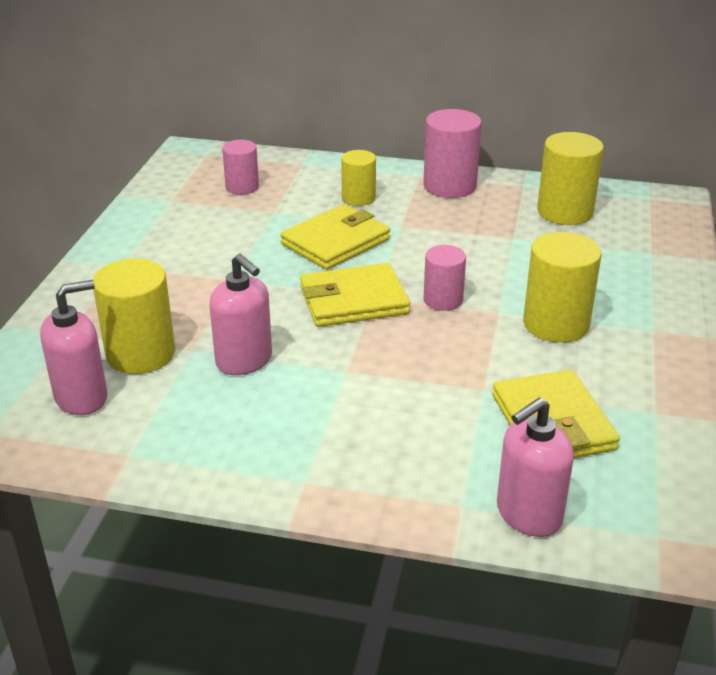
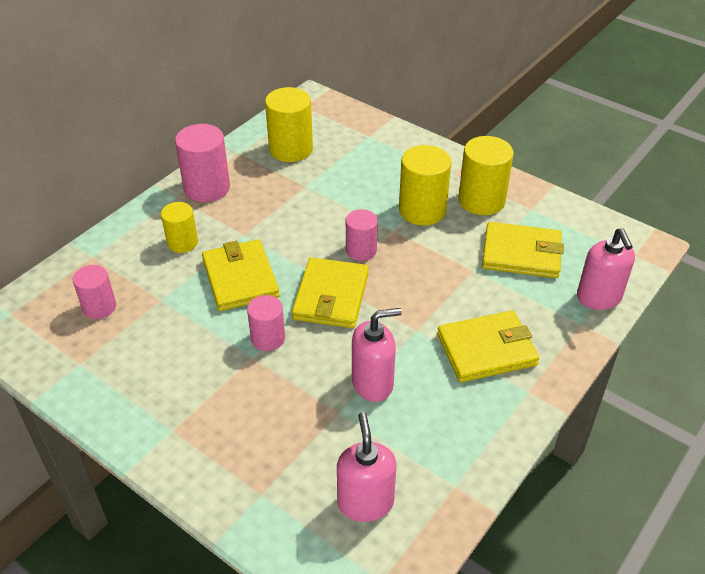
camera: 65 degrees left, 10 degrees up
(140, 354) = (325, 447): yellow cylinder -> yellow cylinder (481, 200)
(265, 280) = (268, 338): none -> pink cylinder
(352, 431) = (486, 349): none -> yellow wallet

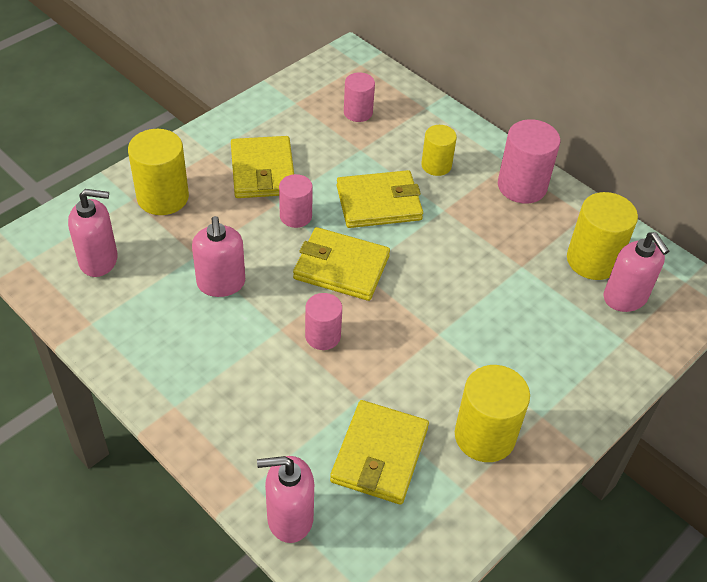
camera: 95 degrees right, 5 degrees up
(327, 134) = (625, 298): none -> pink soap dispenser
(361, 250) = (406, 301): pink cylinder -> pink cylinder (323, 336)
(422, 210) = (470, 369): yellow cylinder -> yellow cylinder (163, 197)
(486, 349) = (238, 383): yellow wallet -> yellow wallet (263, 171)

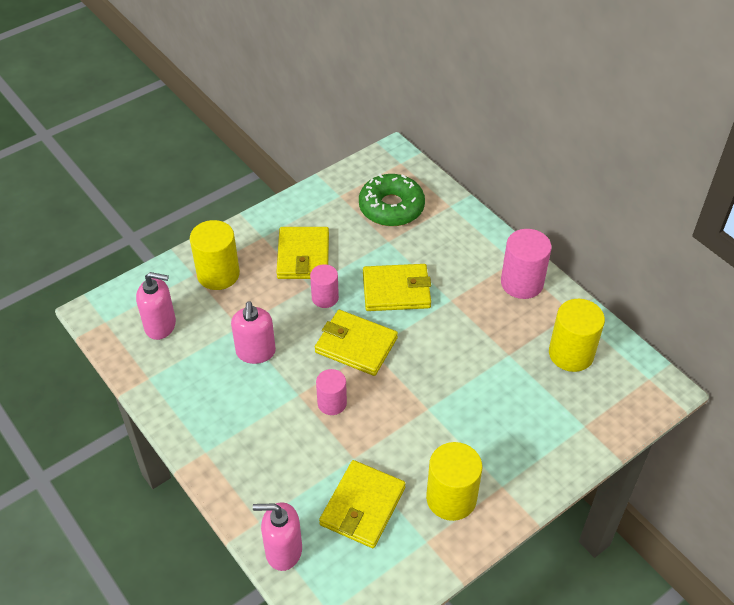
camera: 10 degrees right, 0 degrees up
(358, 112) = (391, 207): pink cylinder -> green donut
(436, 165) = (451, 259): yellow cylinder -> none
(625, 298) = (593, 389): pink soap dispenser -> none

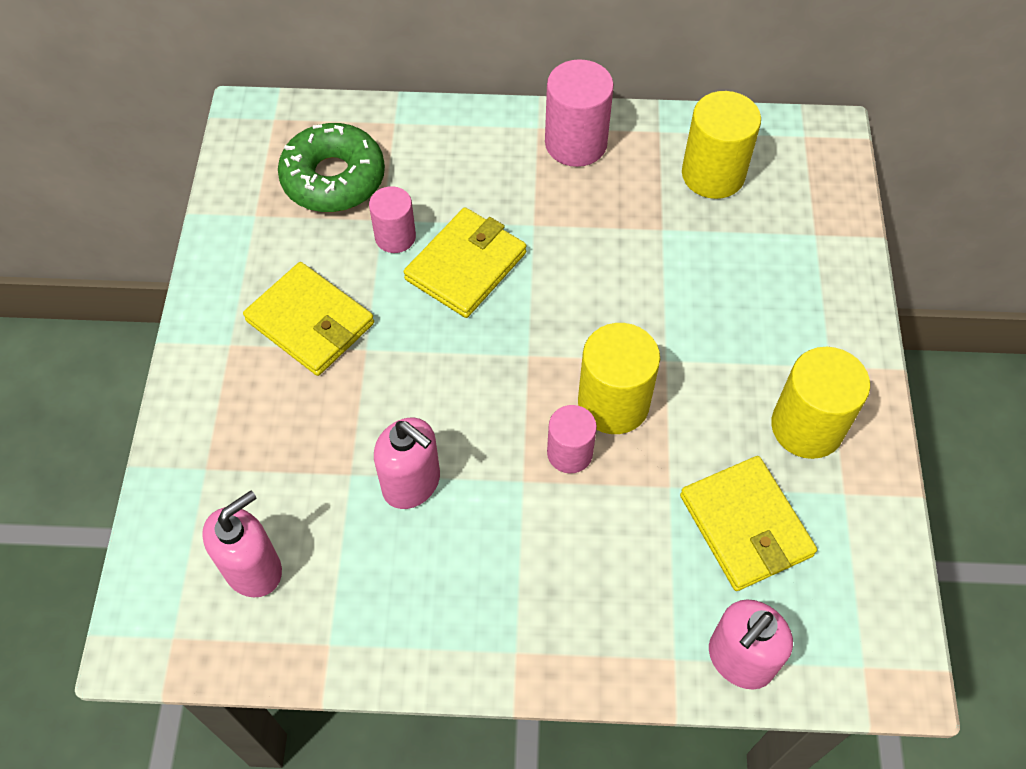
camera: 50 degrees left, 10 degrees up
(218, 274) = (237, 438): yellow cylinder -> yellow cylinder (613, 403)
(325, 298) = (401, 346): pink cylinder -> pink cylinder (395, 237)
(356, 345) = (507, 366): yellow wallet -> none

